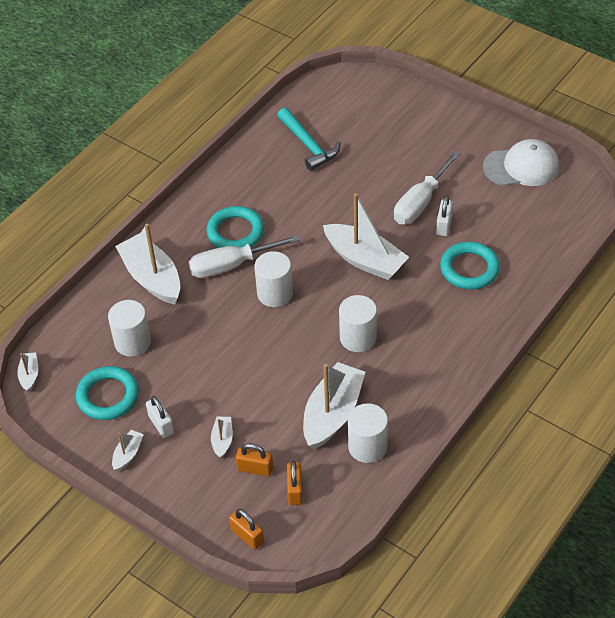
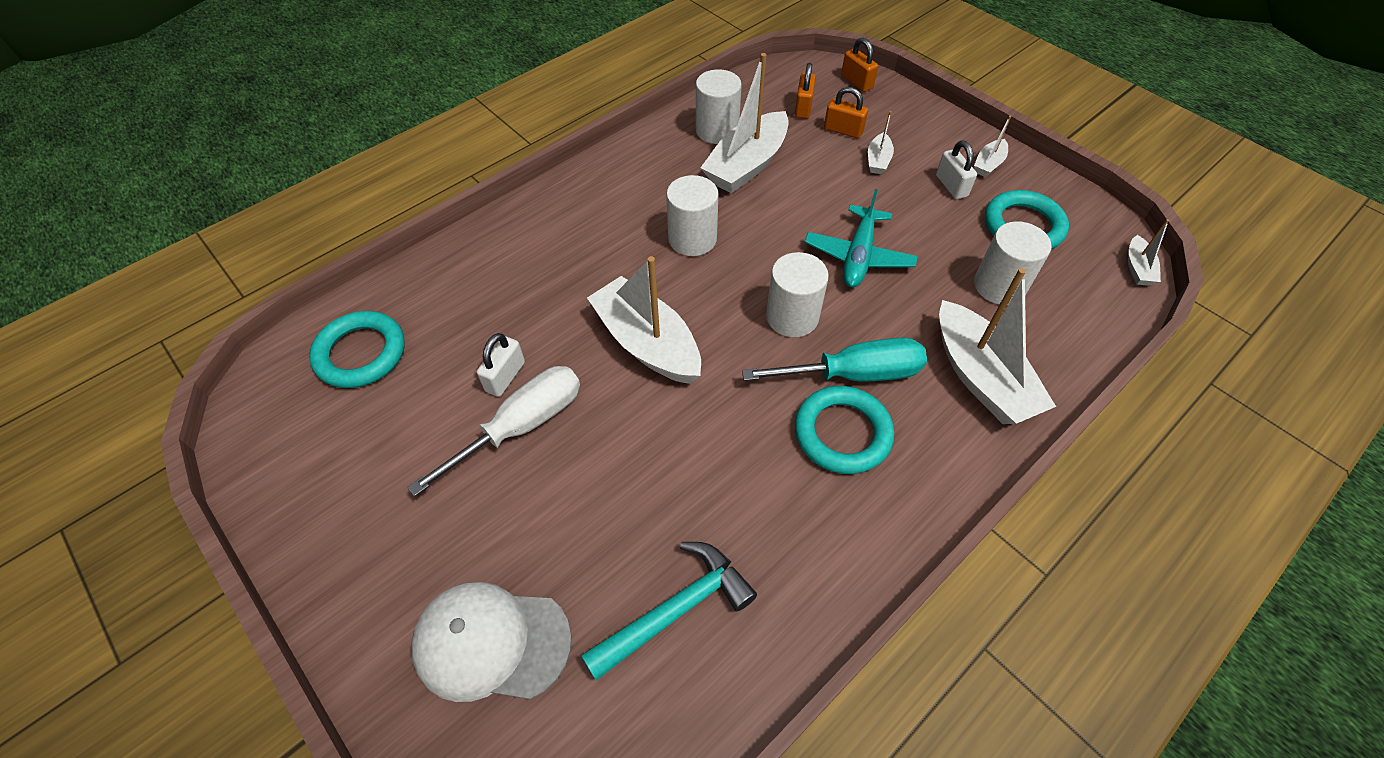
camera: 170 degrees left, 5 degrees up
(231, 265) = (853, 374): white screwdriver -> turquoise screwdriver
(233, 347) = (858, 256): none -> turquoise plane
(308, 145) = (676, 609): turquoise hammer -> turquoise hammer turned 75 degrees clockwise
(469, 269) = (505, 301): turquoise ring -> turquoise ring (361, 353)
(521, 167) = (319, 462): white cap -> white cap (491, 642)

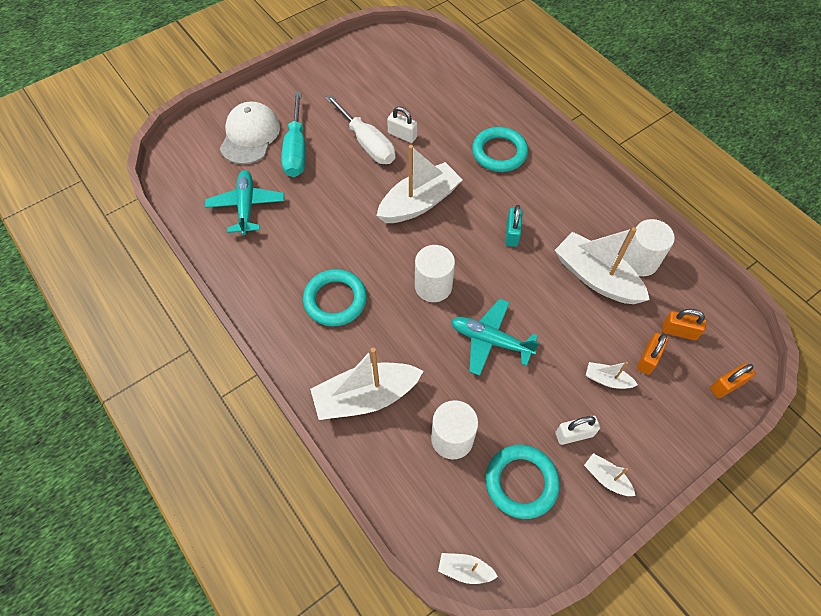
camera: 95 degrees right, 5 degrees up
(361, 353) = (426, 73): turquoise ring -> turquoise ring (499, 152)
(676, 609) = (246, 206): turquoise hammer -> turquoise plane
(692, 239) = (512, 234): white cylinder -> turquoise padlock
(853, 374) = (379, 315): turquoise screwdriver -> turquoise screwdriver (296, 150)

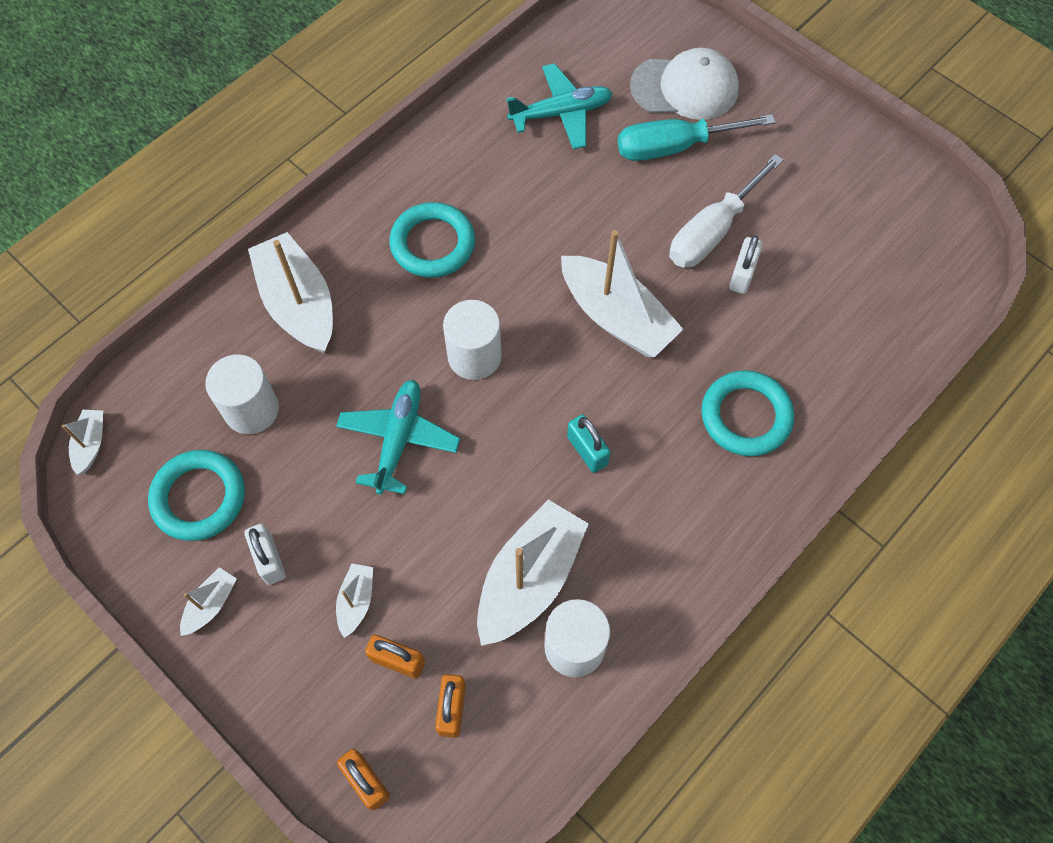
camera: 80 degrees right, 5 degrees up
(512, 234) = (587, 450): turquoise padlock -> turquoise padlock turned 60 degrees clockwise

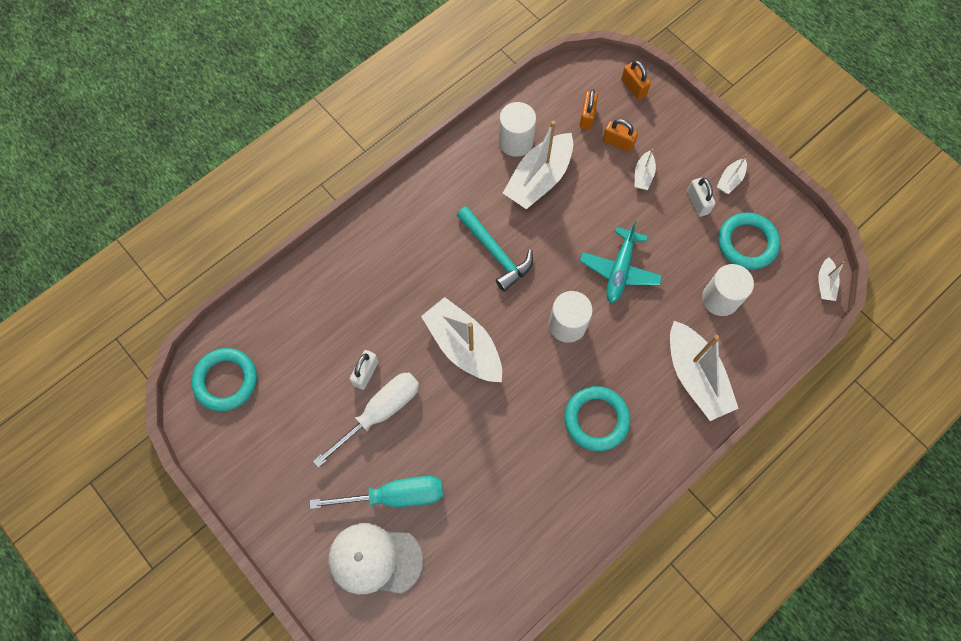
camera: 175 degrees left, 5 degrees up
(561, 113) = (485, 540): turquoise plane -> none
(587, 450) = (496, 253): turquoise padlock -> turquoise hammer
(746, 416) = (387, 267): turquoise ring -> turquoise ring (226, 381)

